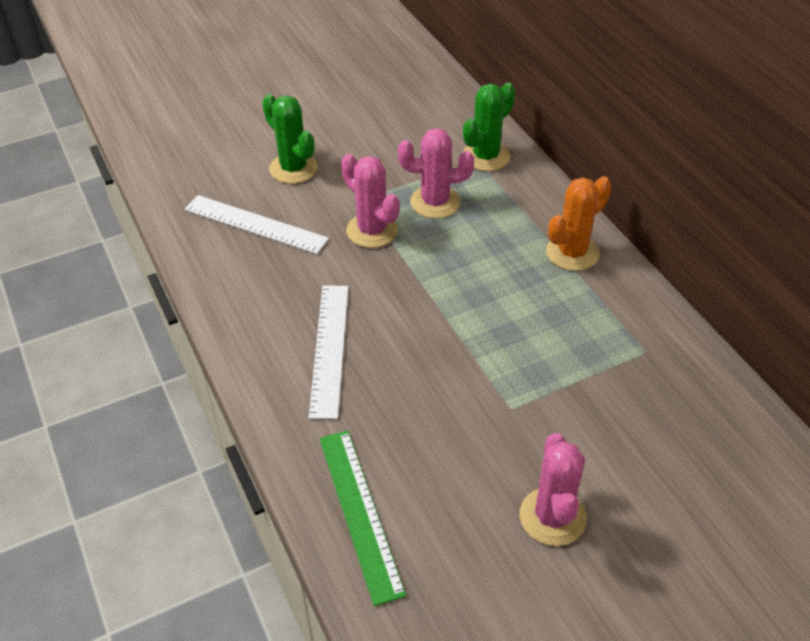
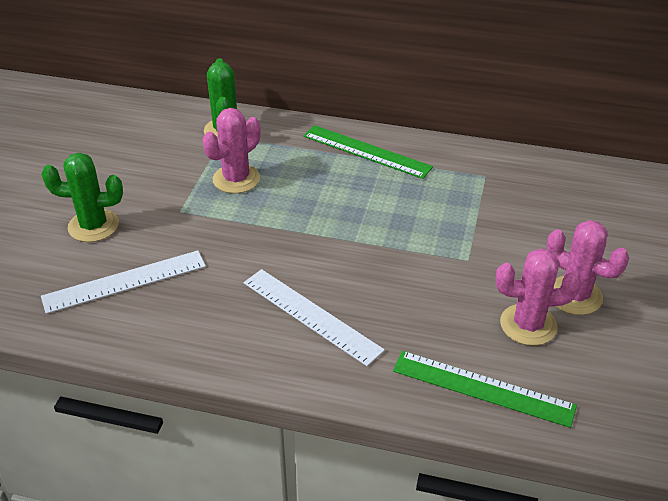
camera: 50 degrees left, 5 degrees down
(372, 230) = (221, 225): pink cactus -> pink cactus (528, 325)
(572, 253) = (366, 151): orange cactus -> green ruler

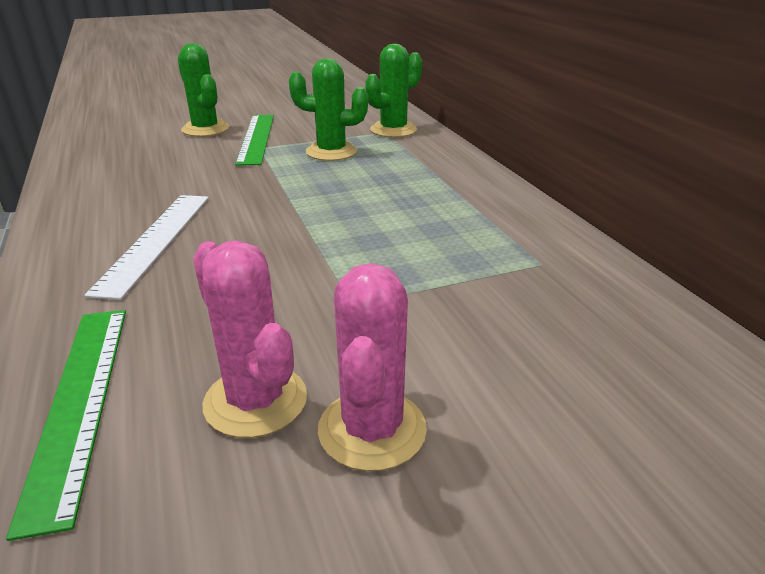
camera: 55 degrees right, 10 degrees down
(124, 281) = (144, 157): white ruler -> none
(236, 179) = (331, 152): pink cactus -> green cactus
(366, 151) = (465, 187): green ruler -> green ruler (256, 138)

